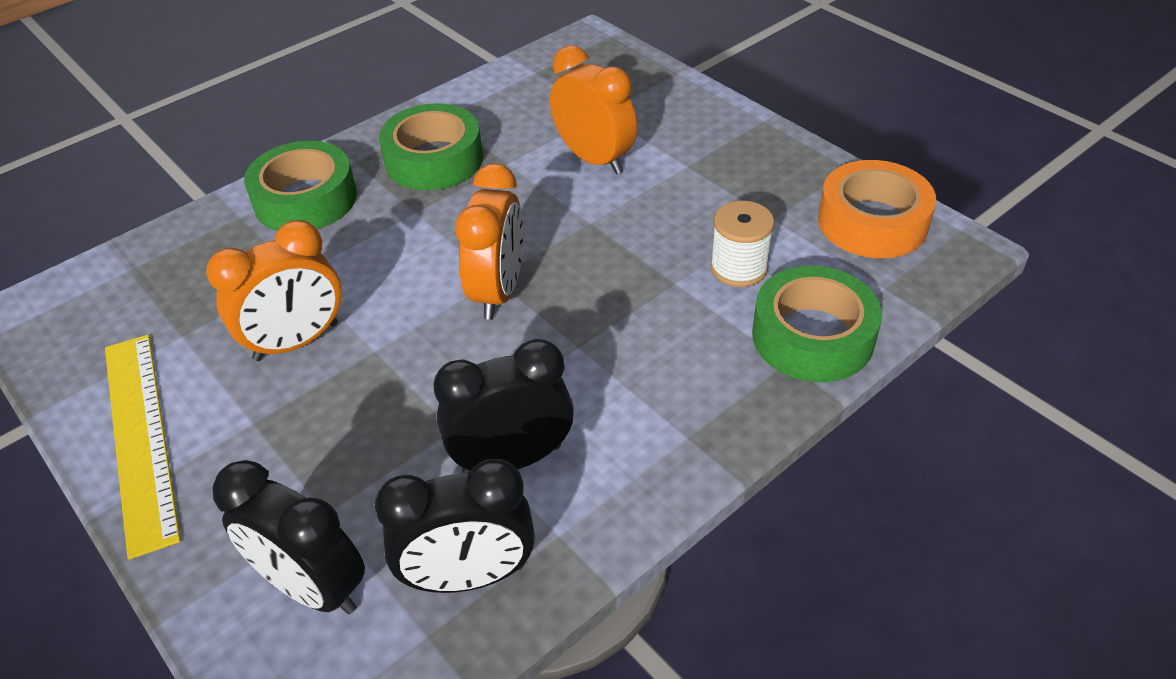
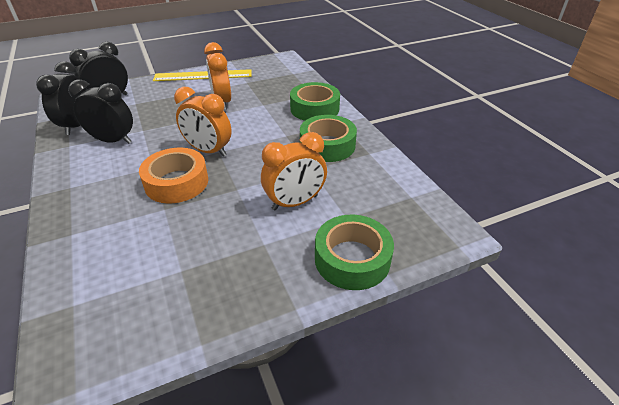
camera: 105 degrees right, 5 degrees down
(512, 459) = (113, 140): black clock -> black clock turned 75 degrees counterclockwise
(738, 268) = (152, 238): white spool -> none
(812, 336) = (74, 251): green tape -> green tape (352, 259)
(872, 222) = (132, 328): orange tape -> orange tape (176, 182)

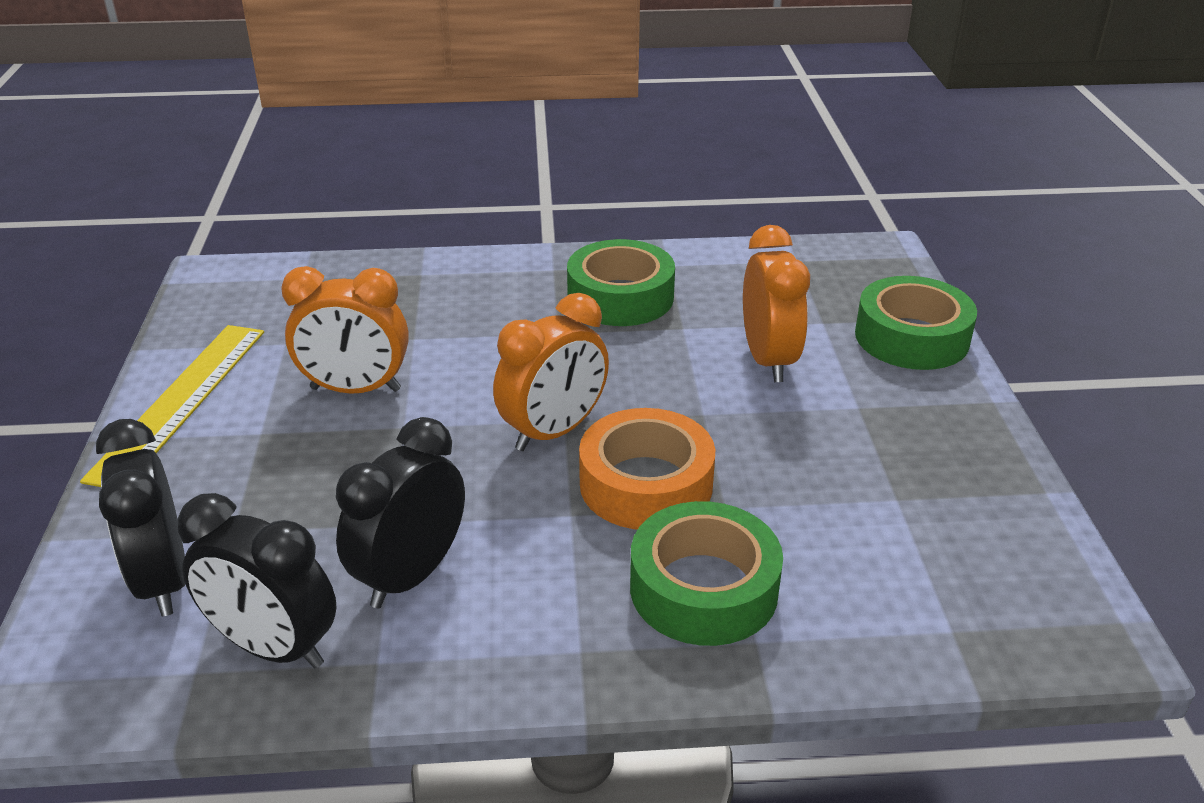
camera: 70 degrees left, 5 degrees down
(314, 109) = (482, 283): green tape -> green tape (703, 588)

